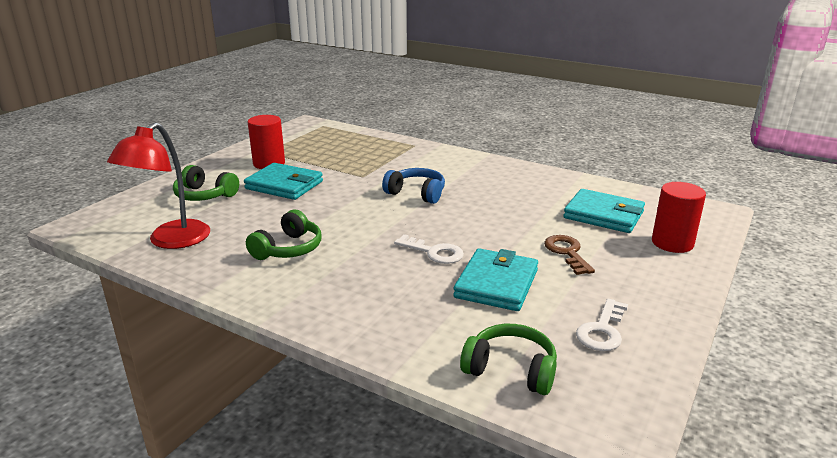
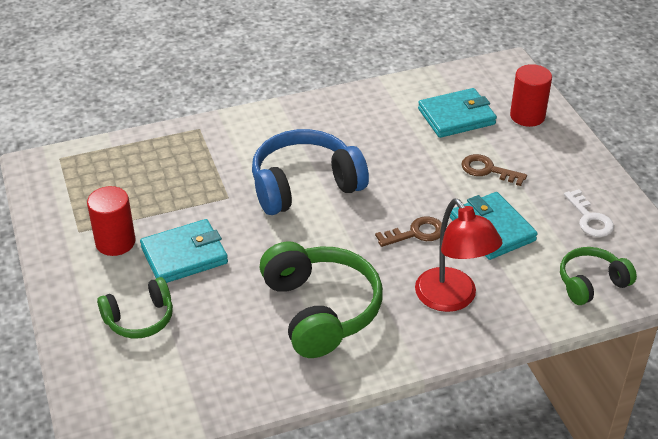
camera: 50 degrees left, 15 degrees up
(171, 241) = (219, 378): red lamp -> red lamp (452, 299)
(288, 249) = (320, 310): green headphones -> green headphones, size x1.74
(416, 193) = (305, 186): blue headphones -> blue headphones, size x1.74
(434, 252) = (416, 233): white key -> brown key

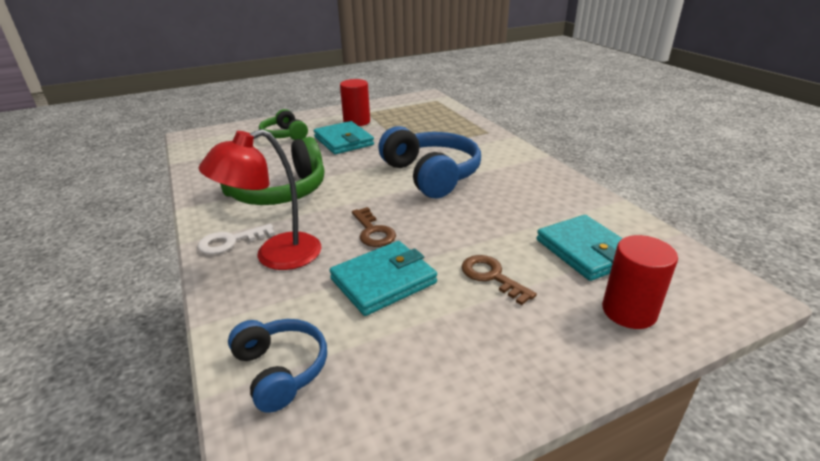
camera: 85 degrees right, 10 degrees down
(488, 170) = (491, 276): brown key -> brown key turned 60 degrees counterclockwise
(590, 219) = (414, 374): white key -> white key (230, 241)
(591, 283) = (280, 370): green headphones -> blue headphones

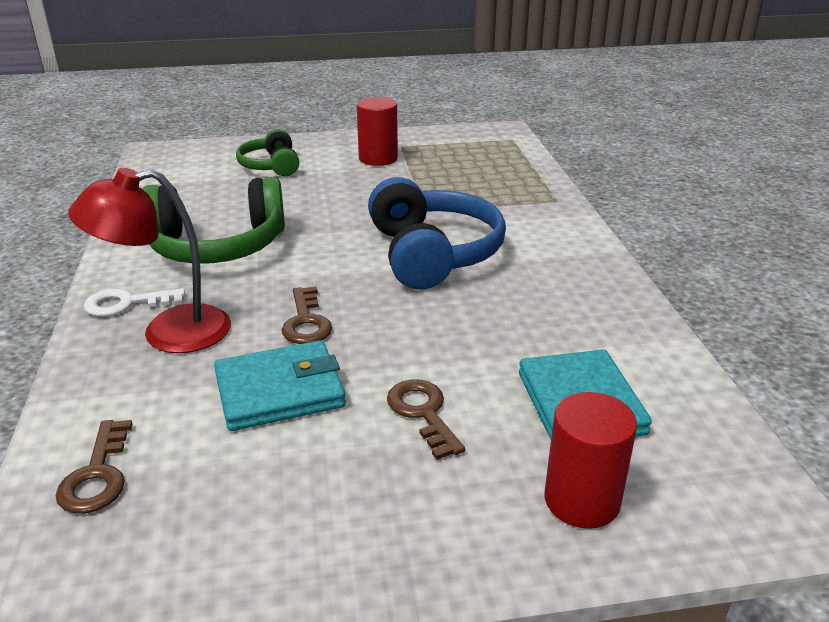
camera: 15 degrees right, 0 degrees up
(280, 370) = (97, 475): blue headphones -> brown key
(343, 141) = (343, 185): turquoise wallet -> none

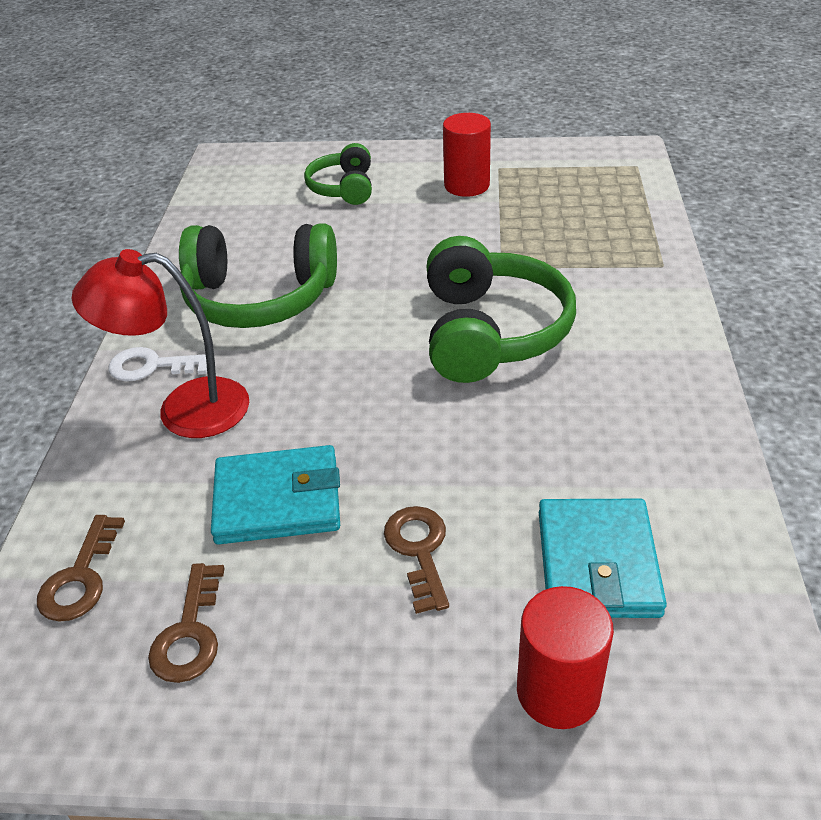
camera: 15 degrees right, 10 degrees up
(306, 322) = (327, 412): brown key -> brown key (190, 633)
(432, 254) = (490, 332): blue headphones -> green headphones

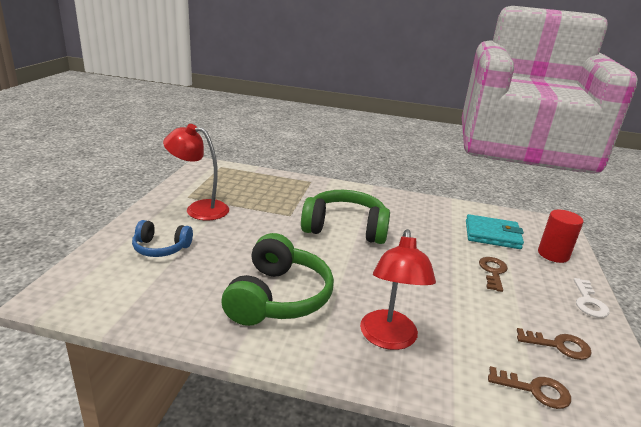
camera: 85 degrees left, 15 degrees down
(152, 366) = (339, 353): white key -> white key (588, 302)
(278, 500) = (466, 308): turquoise wallet -> none
(344, 188) = (161, 248): green headphones -> blue headphones
(419, 550) = (493, 272): brown key -> brown key turned 105 degrees clockwise
(467, 185) = (199, 209): red cylinder -> red lamp

